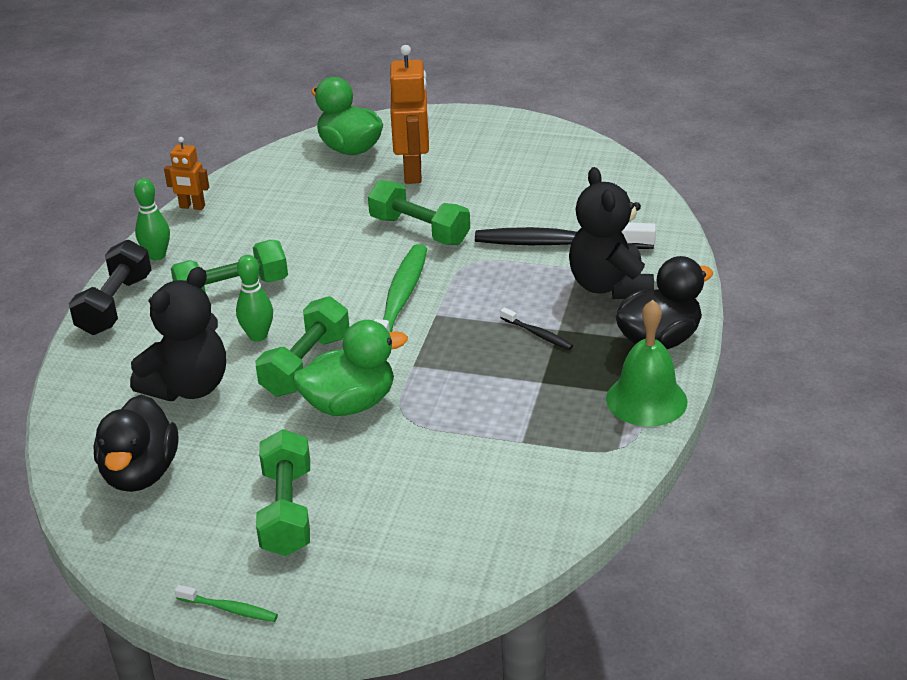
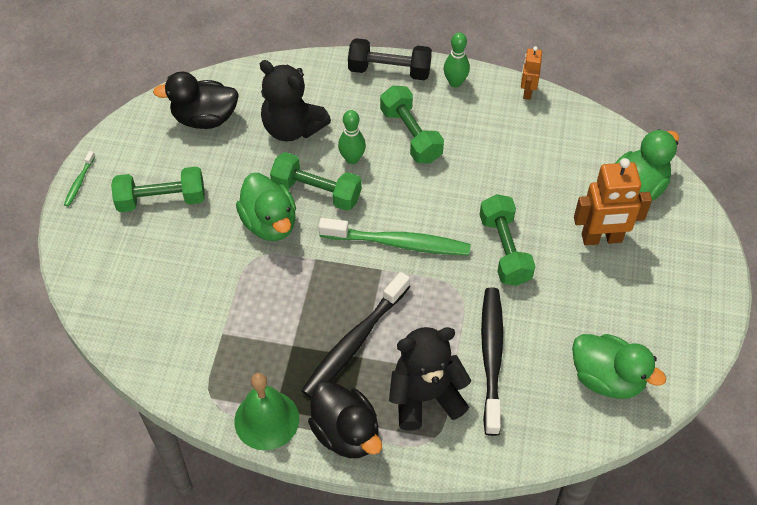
camera: 85 degrees right, 20 degrees up
(419, 230) = (504, 250): green dumbbell -> green dumbbell turned 45 degrees counterclockwise
(537, 334) = (354, 342): black toothbrush -> black toothbrush, size x2.24
(583, 180) = (607, 378): none -> green duck

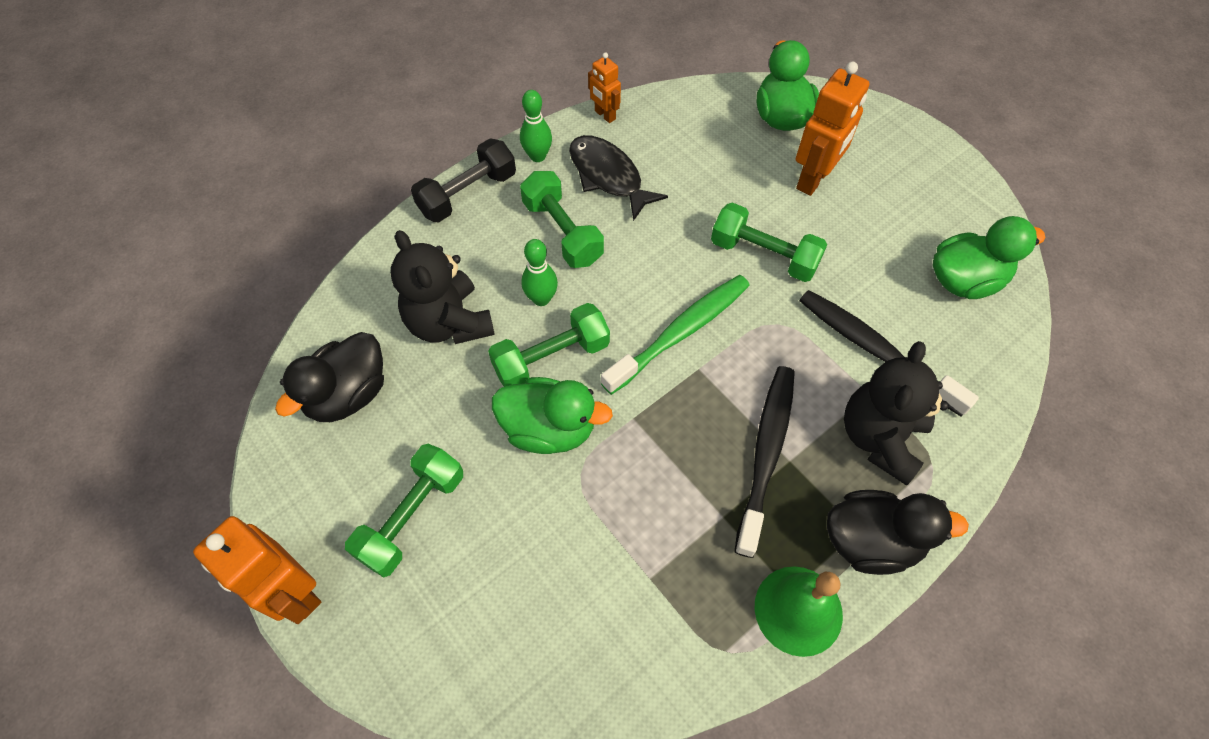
camera: 50 degrees left, 5 degrees up
(79, 182) = (294, 592): green toothbrush -> orange robot
(292, 128) = (449, 323): black teddy bear -> black teddy bear turned 75 degrees clockwise
(354, 342) = (766, 454): black toothbrush -> black toothbrush turned 150 degrees counterclockwise
(411, 135) = (562, 232): green dumbbell -> green dumbbell turned 45 degrees clockwise
(479, 128) = (608, 176): none -> black fish

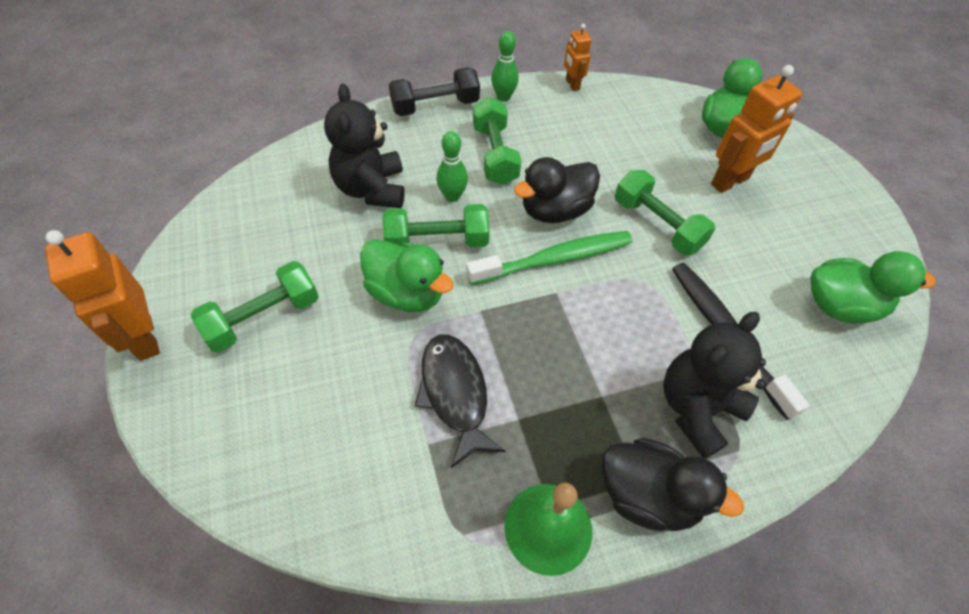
camera: 20 degrees right, 5 degrees down
(348, 394) = (267, 213): black duck -> black duck (555, 211)
(608, 176) = (553, 127): black fish -> black fish (455, 393)
(766, 454) = (582, 382): black toothbrush -> none

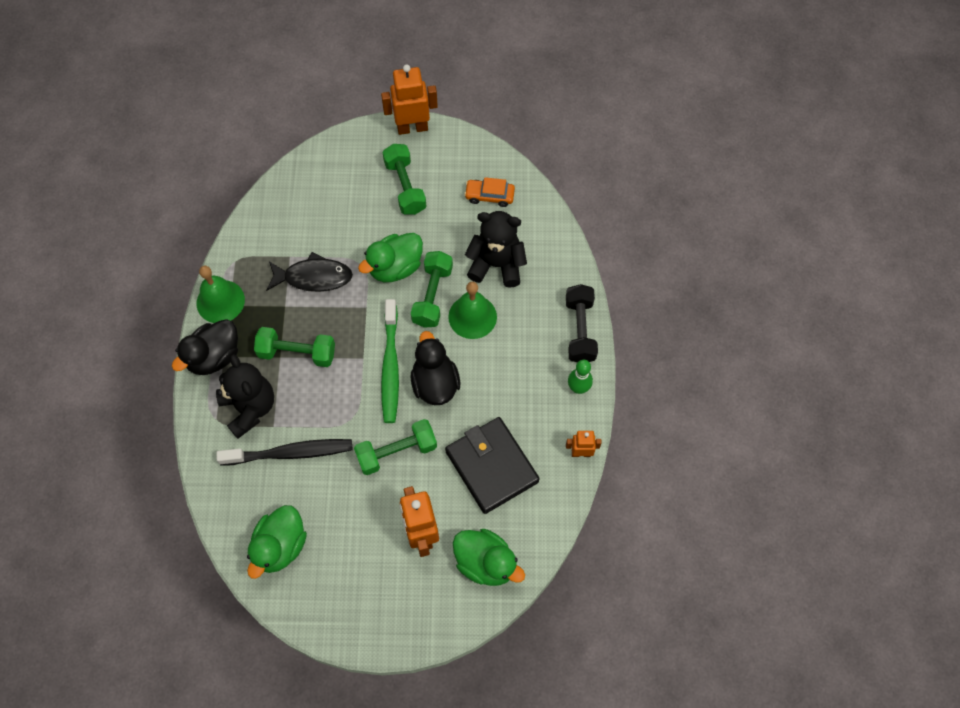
camera: 110 degrees right, 10 degrees up
(265, 217) = (489, 196): none -> orange car
(452, 196) = (472, 316): green bowling pin -> green bell
(495, 155) = (508, 359): green dumbbell -> green dumbbell (297, 353)
(624, 143) = (492, 466): none -> black wallet

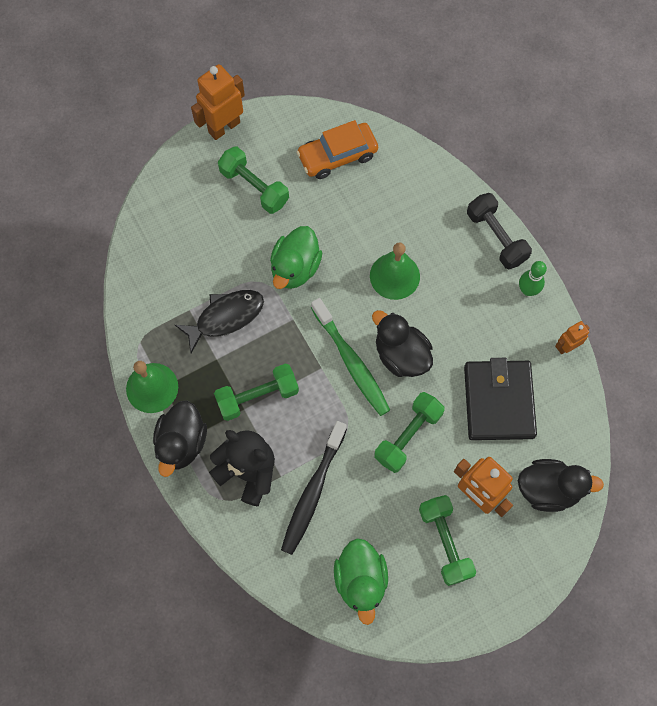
camera: 30 degrees left, 5 degrees up
(290, 453) = (313, 492): black toothbrush -> black toothbrush turned 150 degrees clockwise
(432, 296) = (346, 276): green dumbbell -> green dumbbell (445, 542)
(486, 563) = (548, 489): green duck -> black duck
(489, 196) = (337, 156): orange car -> orange car, size x1.53
(492, 466) = (499, 401): black wallet -> black wallet turned 60 degrees clockwise
(496, 264) = (385, 216): black teddy bear -> none

